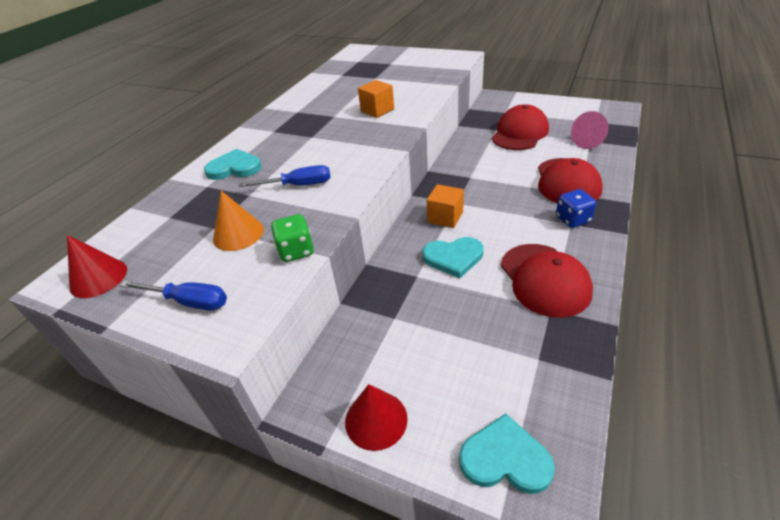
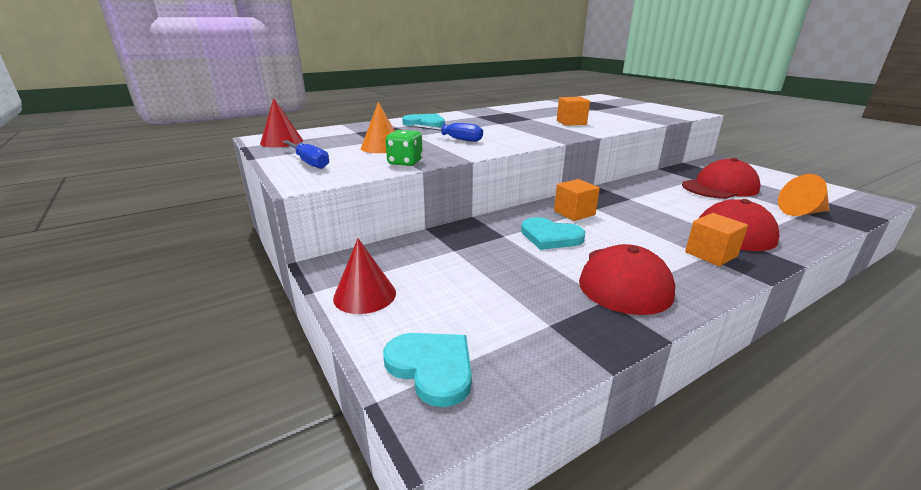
camera: 30 degrees right, 15 degrees down
(572, 219) = (711, 254): blue dice -> orange cube
(589, 142) = (802, 212): pink cone -> orange cone

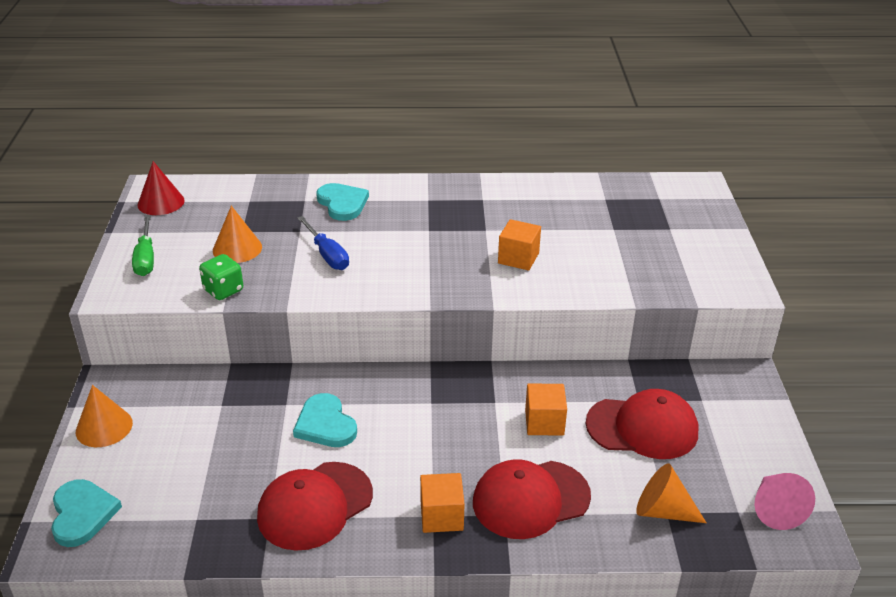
camera: 30 degrees right, 10 degrees up
(309, 162) = (146, 258): blue screwdriver -> green screwdriver
(364, 295) = (104, 427): red cone -> orange cone
(574, 213) = (397, 400): orange cube -> orange cube (544, 422)
(839, 196) = (775, 509): none -> pink cone

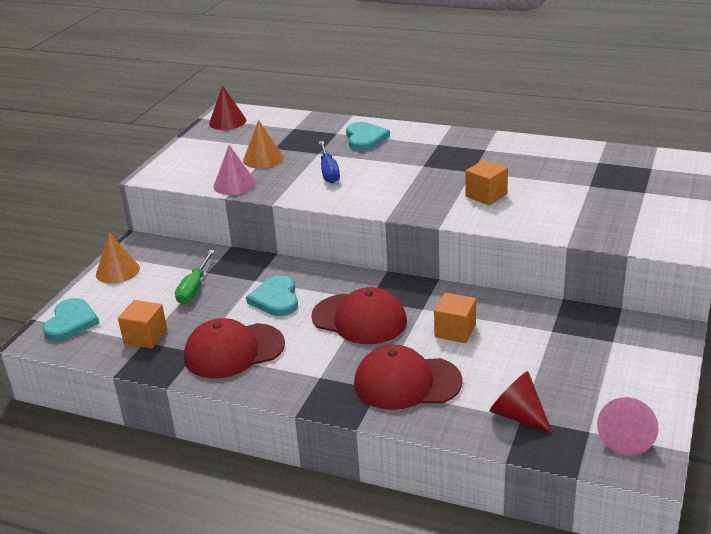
camera: 25 degrees right, 5 degrees down
(146, 258) = (193, 156): green screwdriver -> green screwdriver (194, 288)
(223, 290) = (234, 184): green dice -> pink cone
(441, 516) = (326, 378): orange cube -> orange cube (145, 337)
(642, 428) = (541, 351): red cap -> red cap (359, 319)
(662, 511) = (518, 415): orange cone -> red cone

